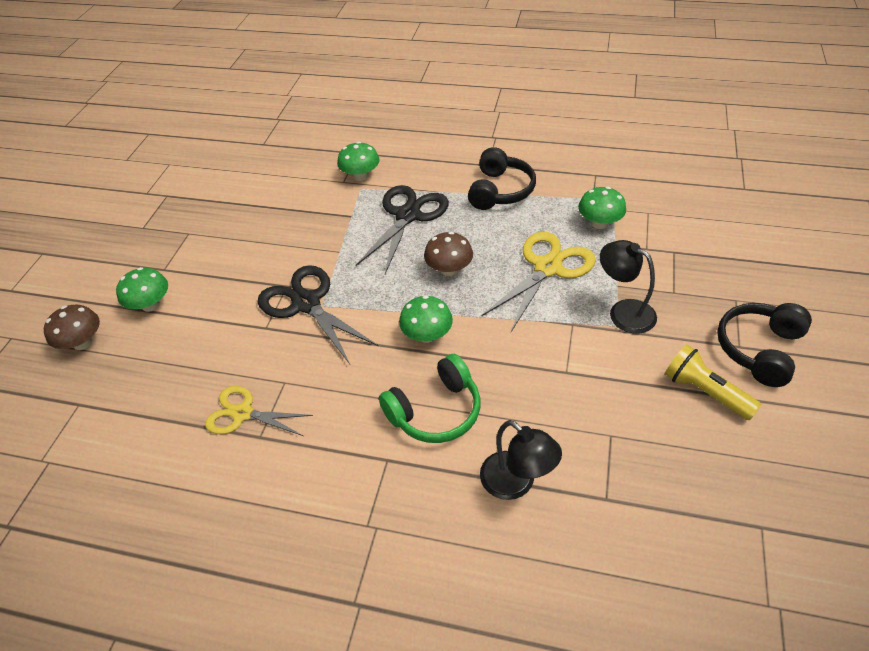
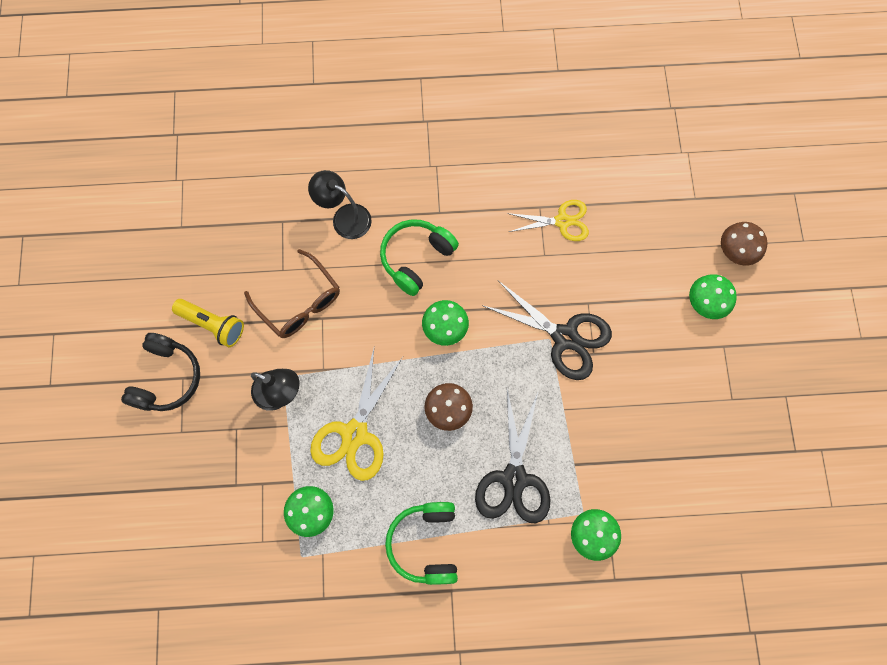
camera: 160 degrees right, 25 degrees up
(500, 191) = (425, 543): black headphones -> green headphones
(592, 393) = (299, 302): none -> brown glasses

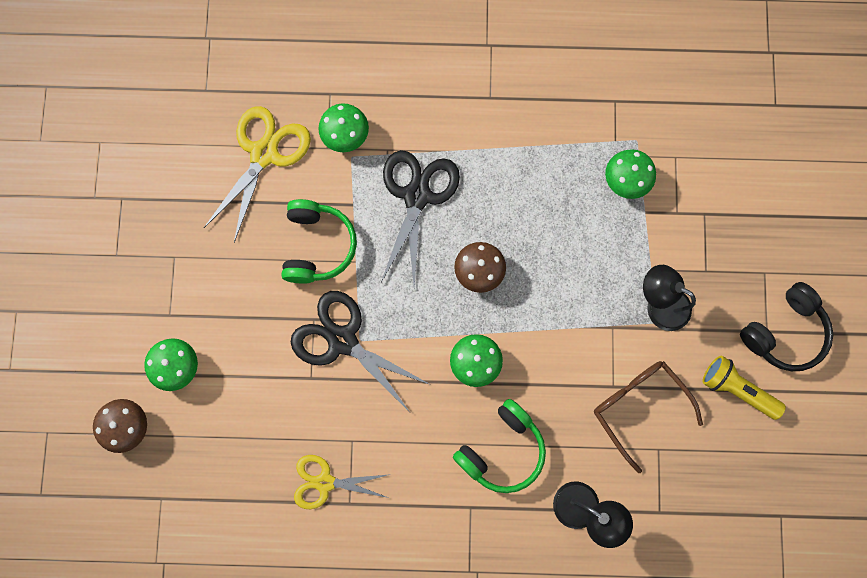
camera: 175 degrees left, 5 degrees up
(166, 378) = (784, 332): black headphones -> black headphones turned 150 degrees counterclockwise
(354, 434) = (580, 255): yellow scissors -> yellow scissors (264, 153)
(425, 543) = (512, 141): green headphones -> green headphones (318, 246)

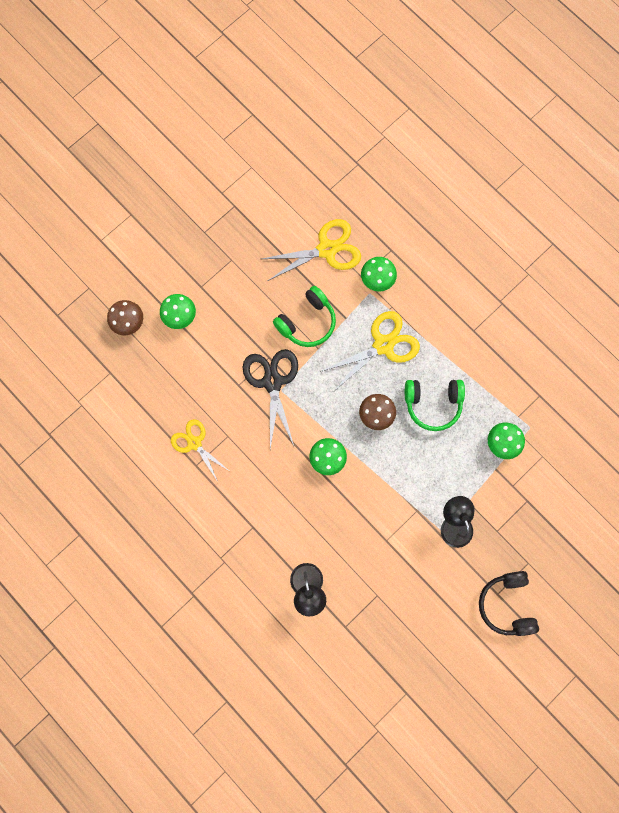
camera: 45 degrees right, 0 degrees up
(417, 196) = (383, 345): black scissors -> yellow scissors
(502, 450) = (297, 515): green headphones -> green headphones (433, 404)
(638, 407) = (388, 564): brown glasses -> none
(736, 389) = (450, 607): yellow flashlight -> none
(784, 332) = (506, 604): black headphones -> black headphones turned 75 degrees clockwise

